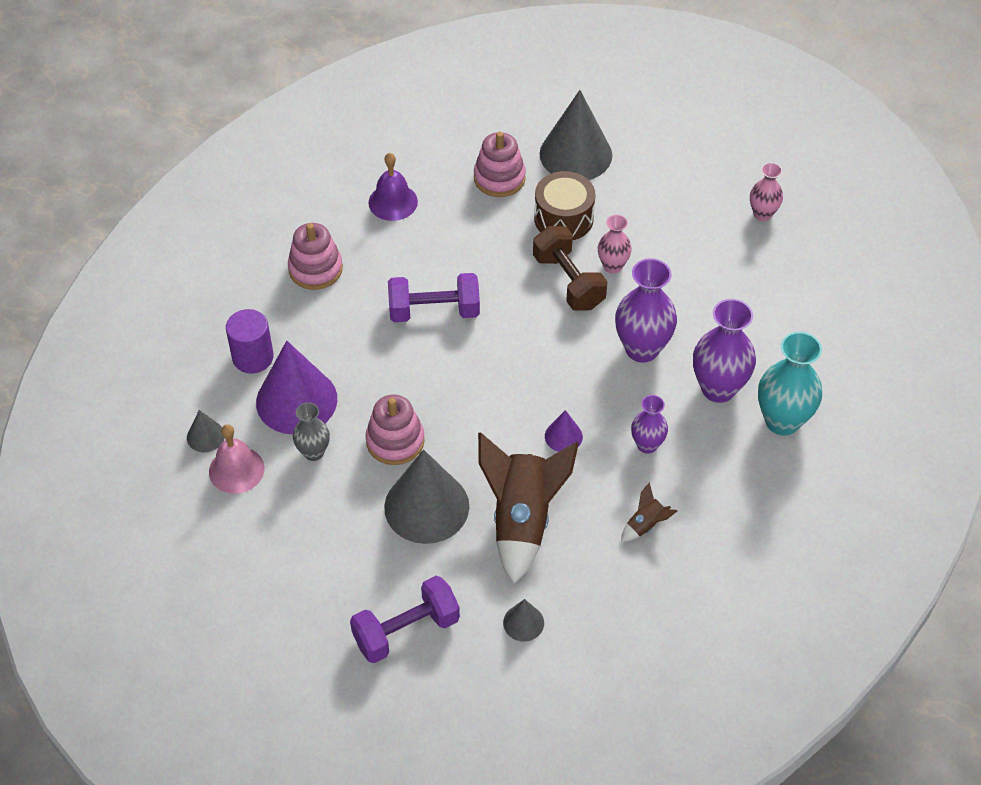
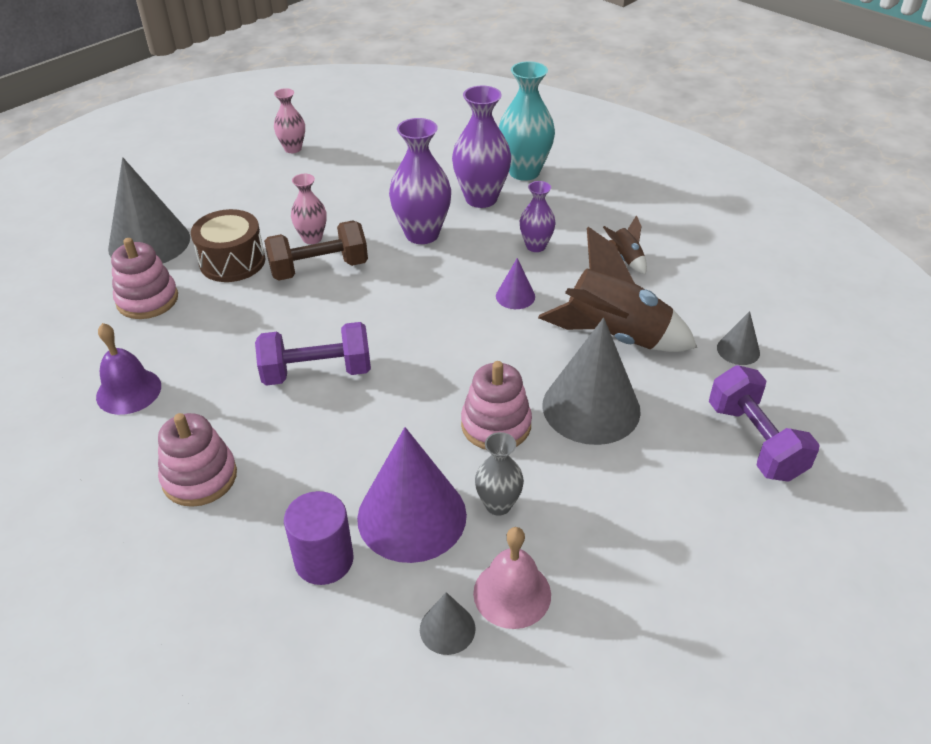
camera: 80 degrees left, 10 degrees down
(434, 311) = (317, 372): purple dumbbell -> purple dumbbell turned 75 degrees clockwise

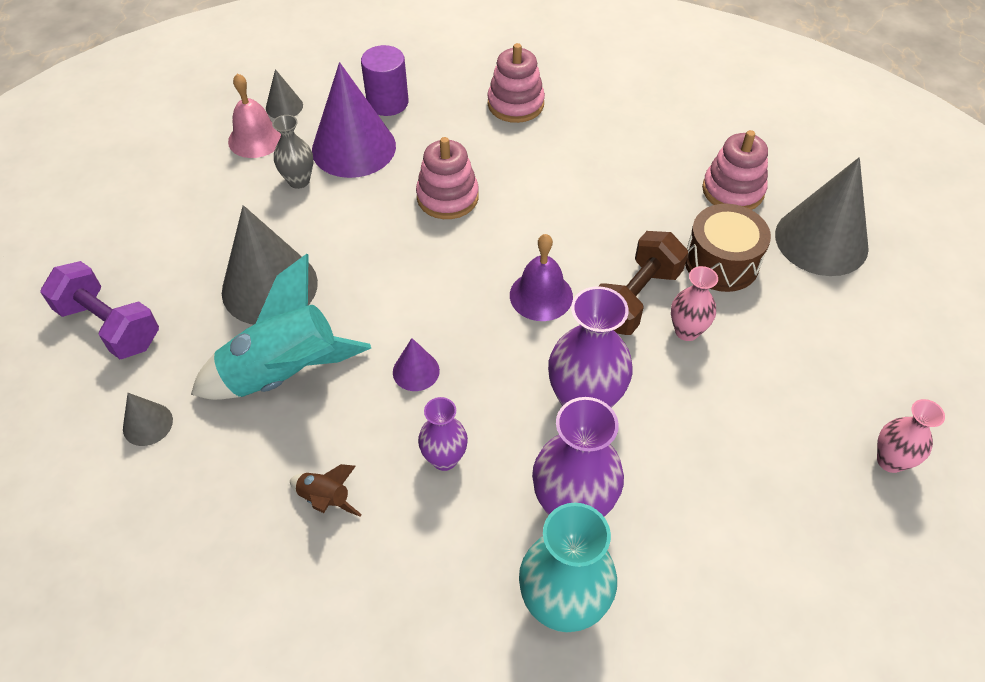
camera: 145 degrees right, 10 degrees up
(128, 391) = (636, 125): purple bell -> purple bell (541, 295)
(317, 372) = (520, 204): purple dumbbell -> none
(496, 425) = (340, 233): pink stacking toy -> pink stacking toy (447, 197)
(614, 336) = (285, 373): brown rocket -> turquoise rocket

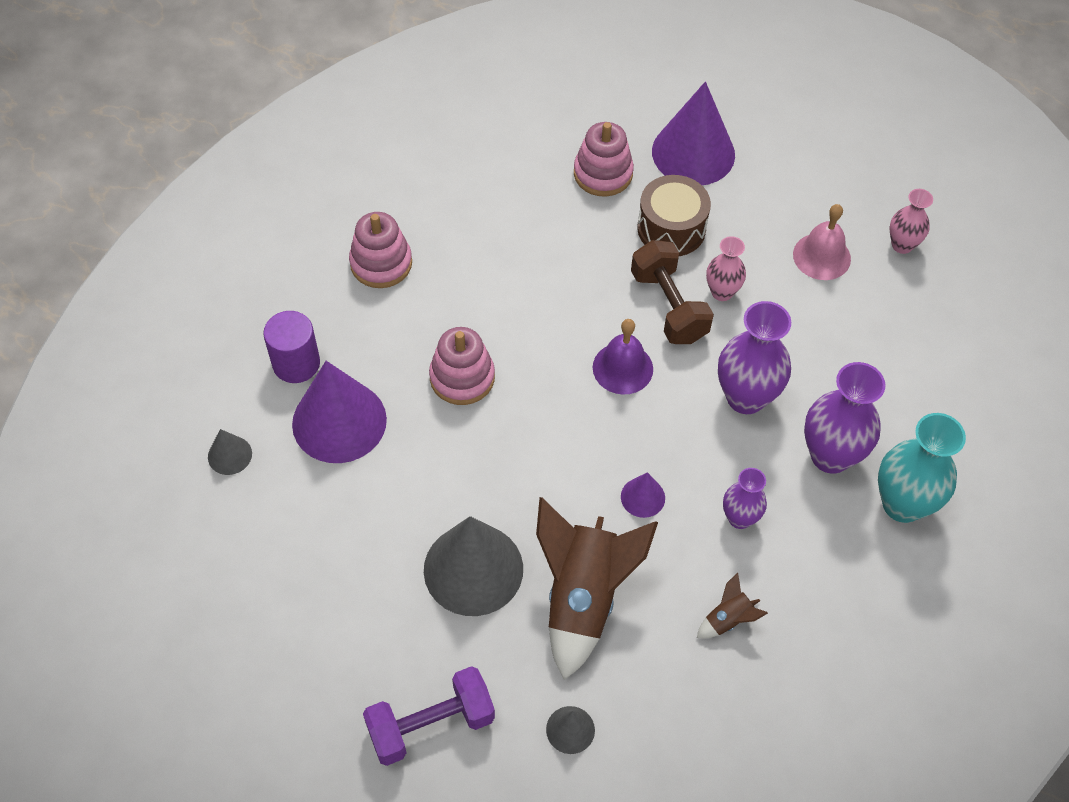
camera: 60 degrees left, 5 degrees up
(256, 138) = (259, 500): pink bell -> pink bell (821, 256)
(285, 373) = (583, 597): turquoise rocket -> brown rocket
(299, 181) = (351, 487): grey vase -> none
(821, 240) = (693, 153): grey cone -> purple cone

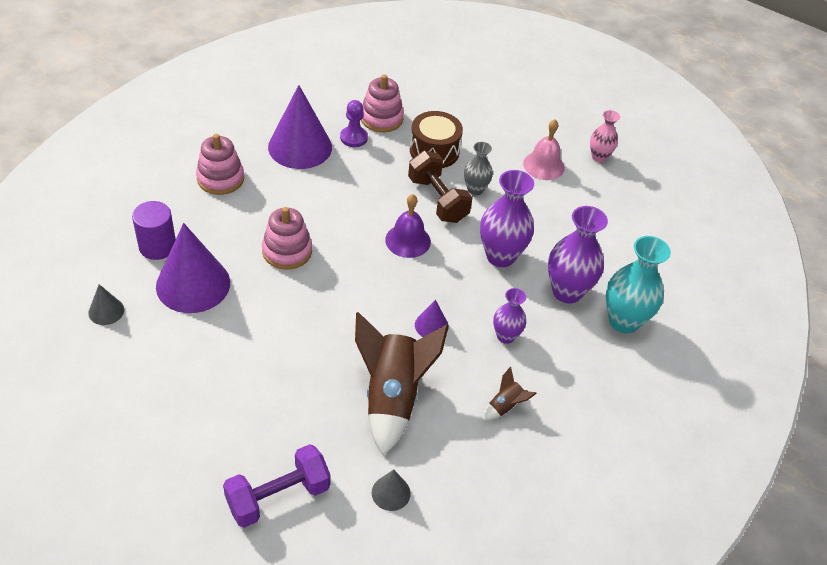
camera: 10 degrees left, 10 degrees down
(473, 569) = (305, 381): grey cone -> none
(562, 204) = (353, 138): none -> purple pawn
(693, 153) = (445, 104): purple cone -> purple cone (300, 147)
(722, 292) = (475, 189): pink vase -> grey vase

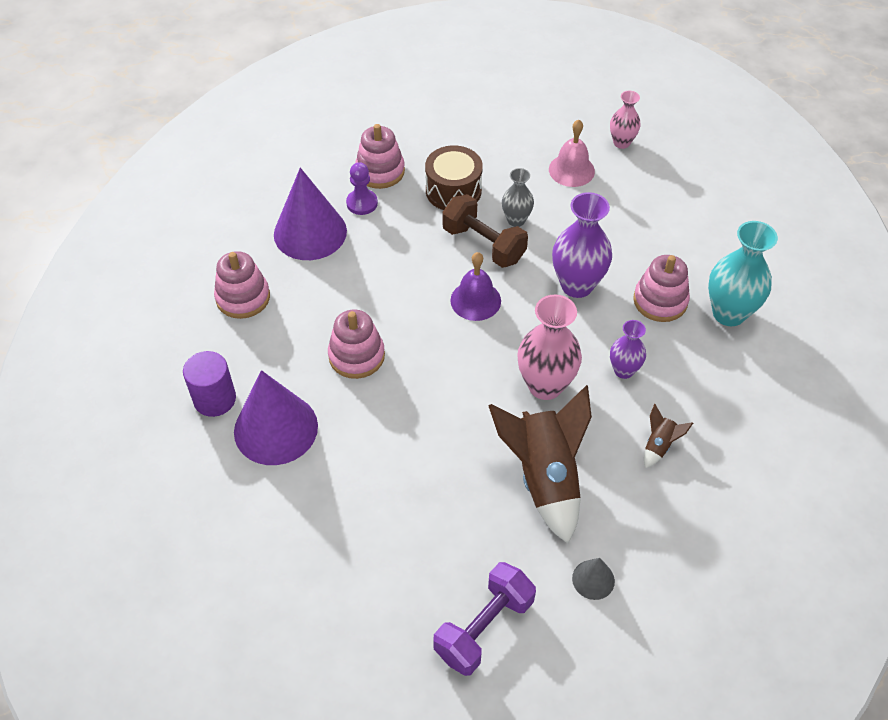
camera: 15 degrees left, 5 degrees up
(106, 311) = (197, 493): grey cone -> none
(431, 325) = (545, 385): purple cone -> pink vase
(567, 292) = (660, 301): purple vase -> pink stacking toy

